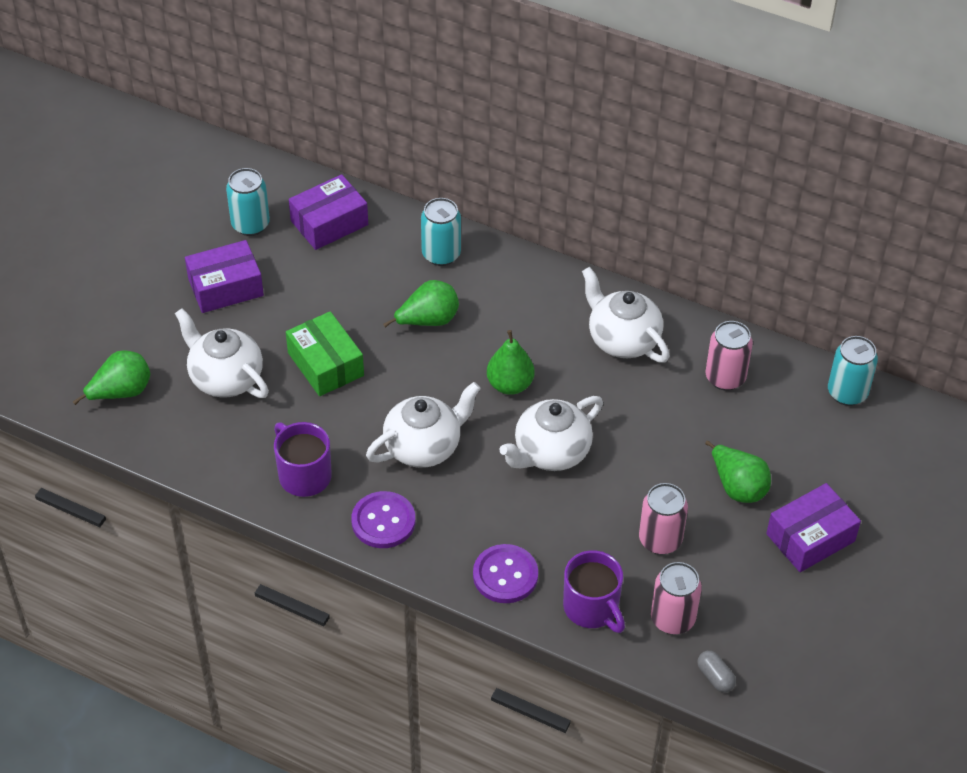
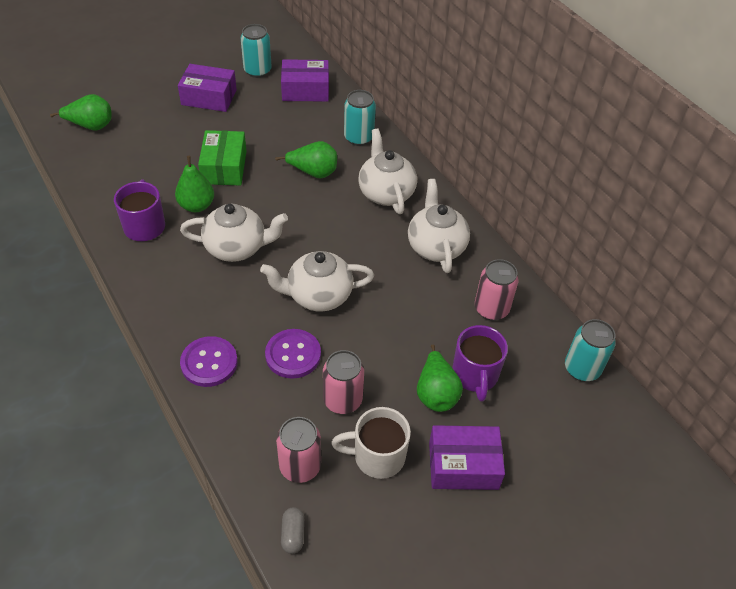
camera: 30 degrees right, 0 degrees up
(225, 378) = (157, 146): white teapot -> white teapot (385, 192)
(383, 521) = (164, 281): purple button -> purple button (293, 355)
(510, 384) = (330, 237): green pear -> green pear (196, 205)
(592, 608) = (248, 422): purple mug -> purple mug (475, 375)
(732, 572) = (377, 456): none -> white mug

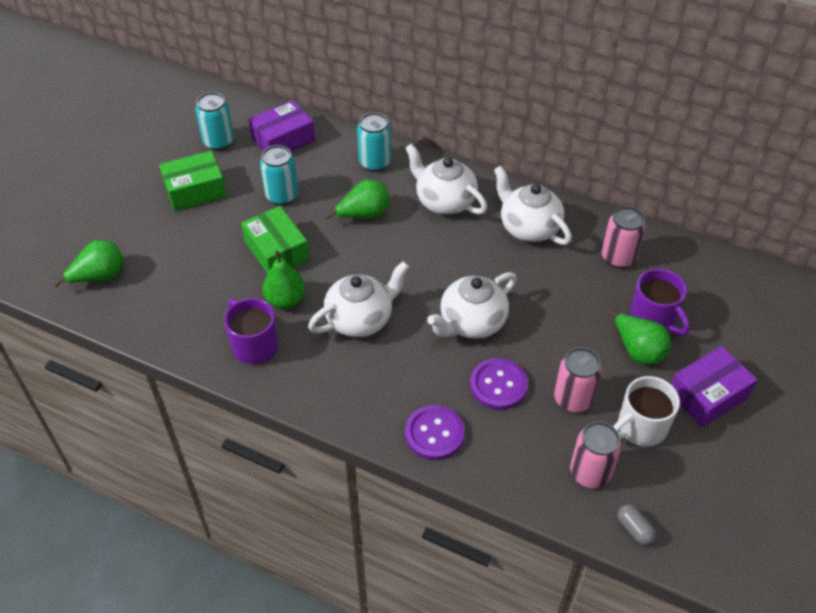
camera: 30 degrees left, 0 degrees up
(209, 97) = (195, 190): purple box -> green box
(582, 369) = (724, 268): turquoise can -> turquoise can (282, 196)

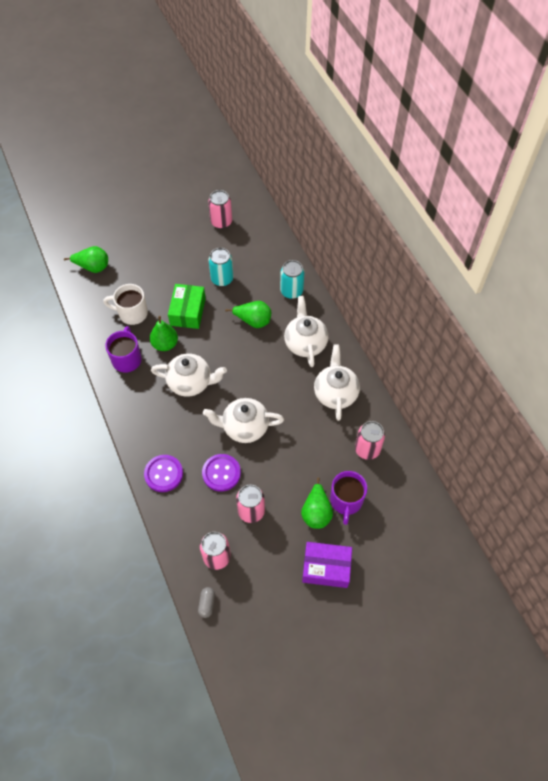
camera: 40 degrees right, 10 degrees up
(195, 190) = (182, 246): green box -> none
(218, 142) = (221, 222): turquoise can -> pink can
(283, 140) = (256, 243): purple box -> none
(640, 427) = (269, 555): white mug -> white mug (132, 313)

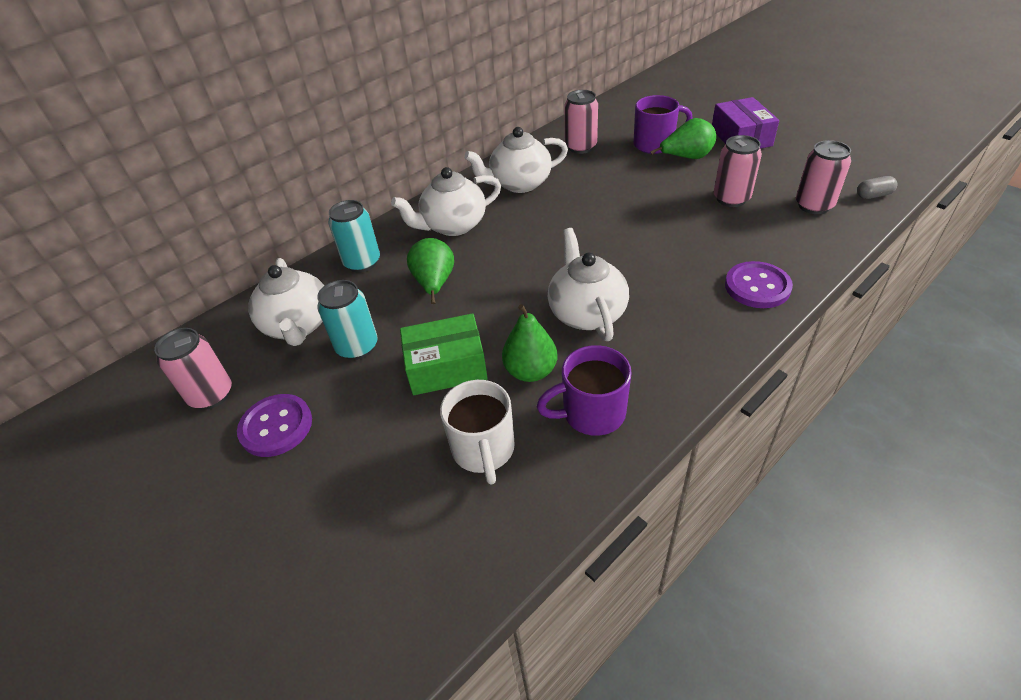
camera: 105 degrees left, 15 degrees down
(93, 267) = (377, 590): green pear -> none
(221, 473) = (705, 236): purple button -> purple button (276, 427)
(244, 427) = (622, 238): white teapot -> white teapot (298, 325)

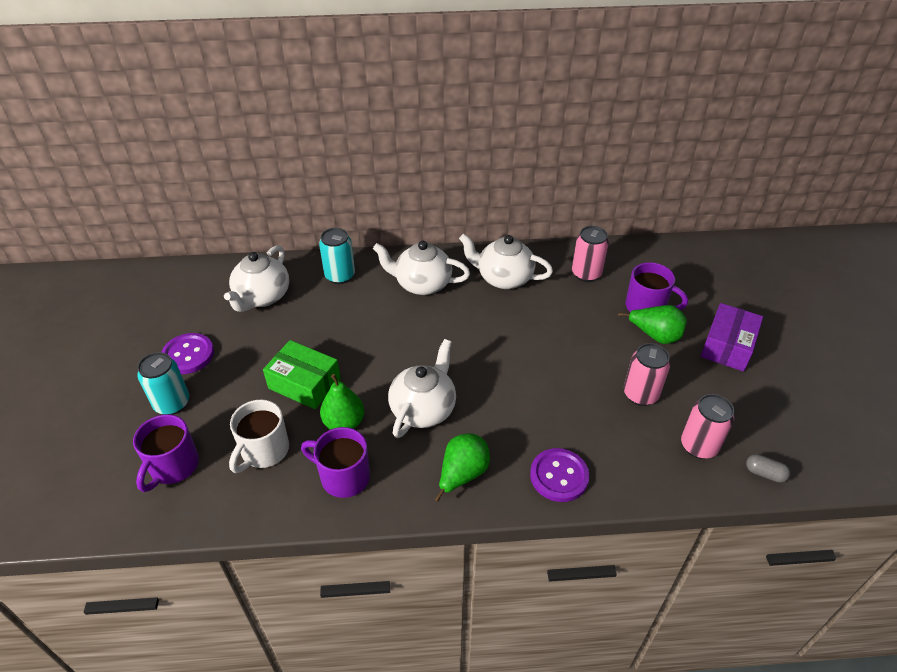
camera: 35 degrees right, 0 degrees up
(211, 395) = (180, 311): pink can -> none
(357, 347) = (275, 334): turquoise can -> turquoise can (172, 403)
(399, 539) = (173, 466): none -> purple mug
(434, 284) = (362, 321): green pear -> green pear (462, 474)

